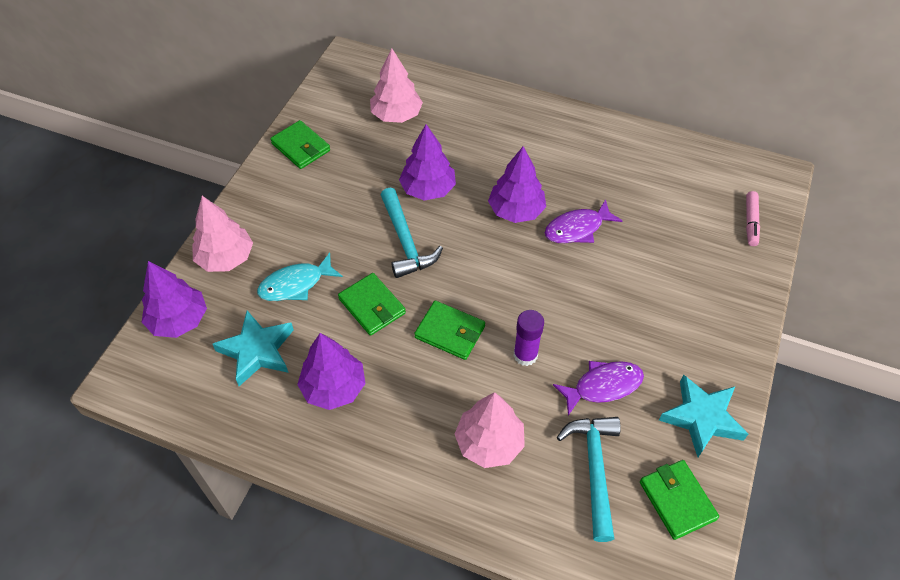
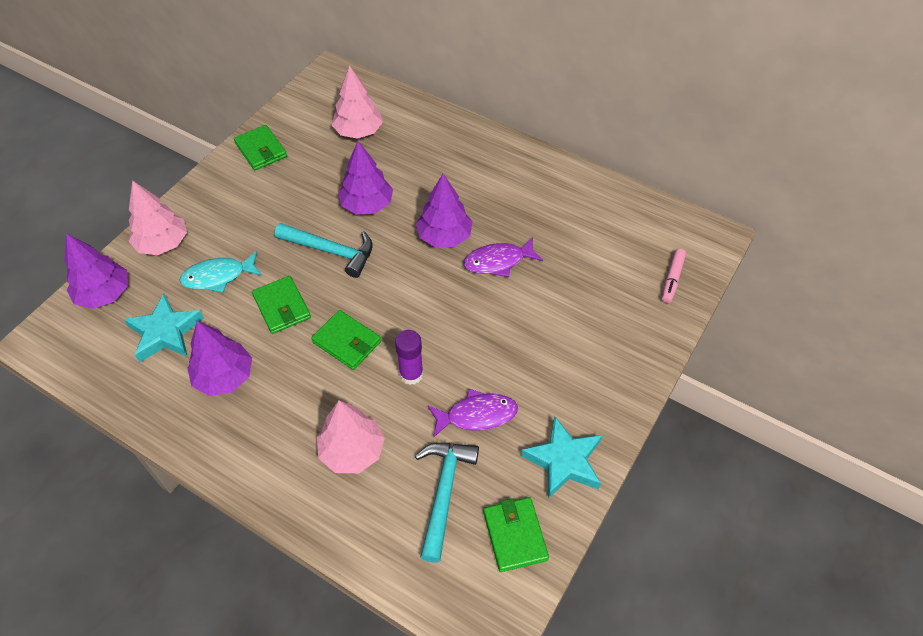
camera: 10 degrees right, 0 degrees up
(406, 241) = (331, 251): turquoise hammer -> turquoise hammer turned 60 degrees counterclockwise

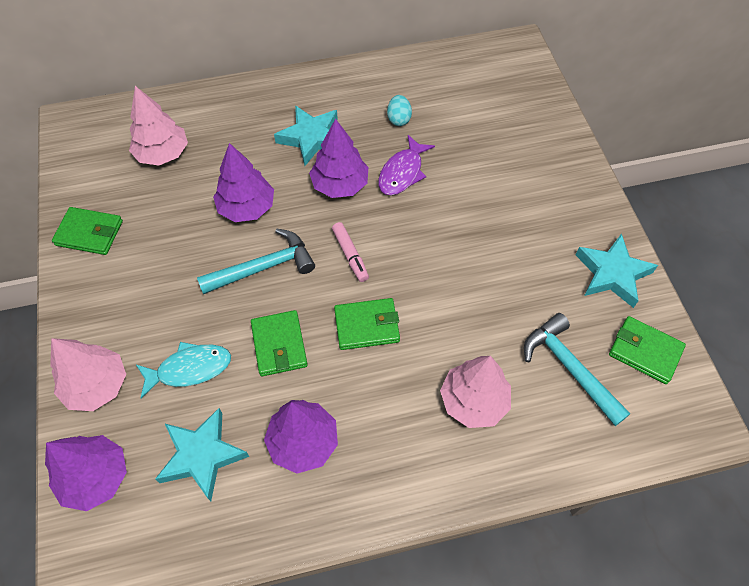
camera: 45 degrees left, 5 degrees up
(218, 276) = (190, 369): turquoise fish -> turquoise fish turned 135 degrees counterclockwise
(282, 307) = (279, 345): green wallet -> green wallet turned 60 degrees clockwise
(411, 374) = (444, 307): purple glue stick -> none
(464, 190) = (311, 138): none -> turquoise star
(477, 415) = (523, 294): purple fish -> none
(543, 222) = (399, 119): none -> turquoise egg
(672, 279) = (528, 95): pink marker -> pink marker (350, 255)

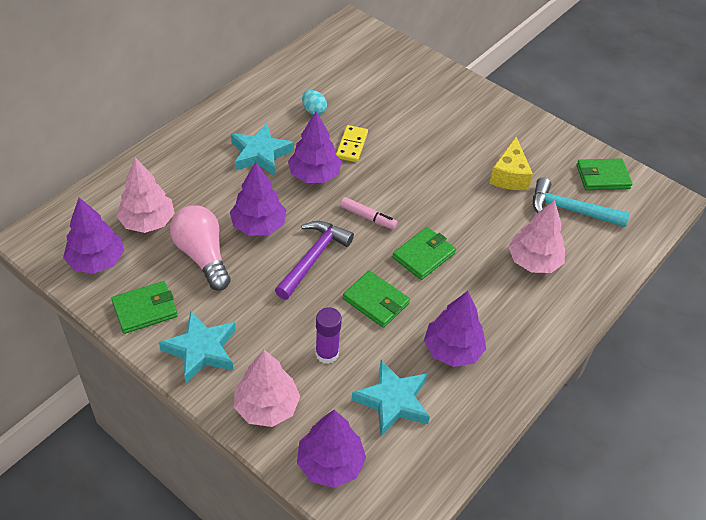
camera: 40 degrees left, 10 degrees down
(94, 168) = (96, 261): none -> purple tree
(176, 210) = (202, 256): none -> pink light bulb
(190, 369) = (327, 353): turquoise fish -> purple glue stick
(264, 267) = (313, 258): turquoise hammer -> purple hammer
(402, 173) = (352, 145): purple fish -> yellow domino
(536, 291) = (509, 176): none -> yellow cheese
(612, 274) = (544, 142): turquoise star -> turquoise star (201, 350)

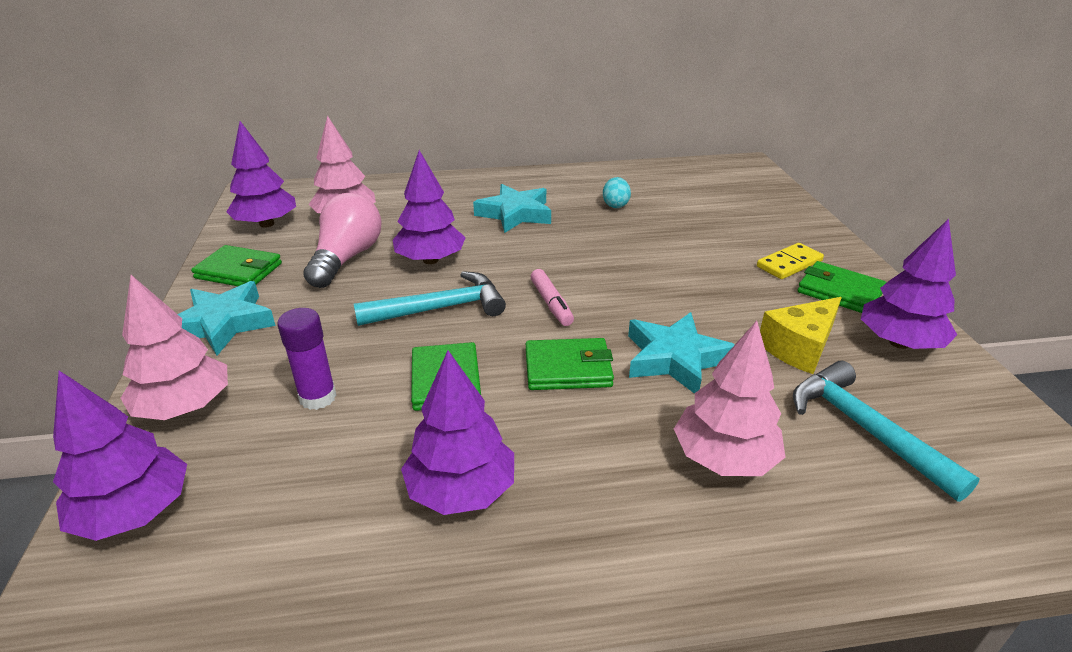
camera: 45 degrees right, 15 degrees down
(313, 258) = (440, 308): purple hammer -> turquoise hammer
(314, 175) = (544, 248): purple tree -> purple tree (899, 343)
(352, 145) = (619, 242): yellow domino -> yellow domino (789, 264)
(393, 401) = (304, 496): turquoise star -> turquoise star (675, 359)
(602, 177) = (974, 418): green wallet -> green wallet (839, 292)

